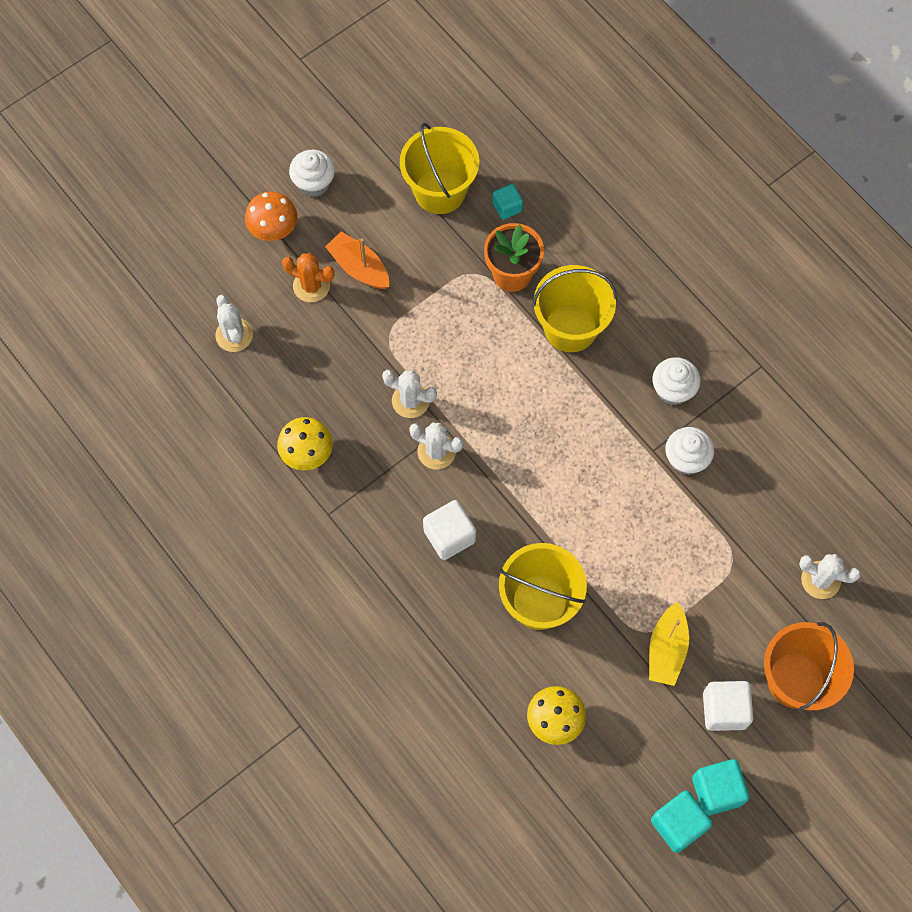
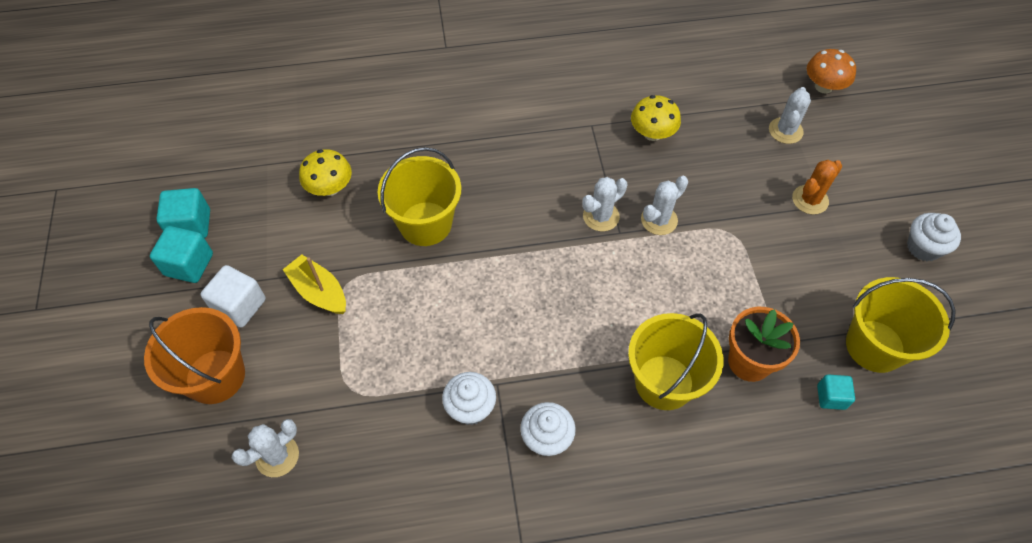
camera: 120 degrees right, 10 degrees down
(234, 335) = (785, 131): white cactus -> white cactus turned 75 degrees counterclockwise
(273, 228) = (883, 198): orange mushroom -> orange mushroom (823, 86)
(359, 267) = (813, 242): orange boat -> none
(449, 536) = (522, 191): white cube -> none

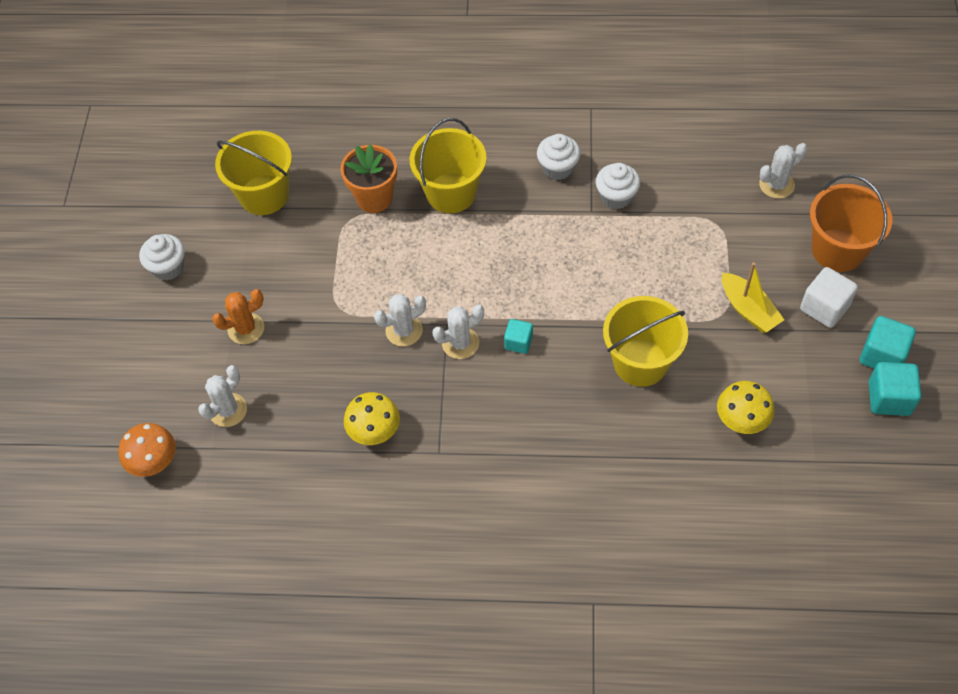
camera: 165 degrees left, 0 degrees up
(831, 397) = (321, 165): turquoise cube -> turquoise cube (518, 342)

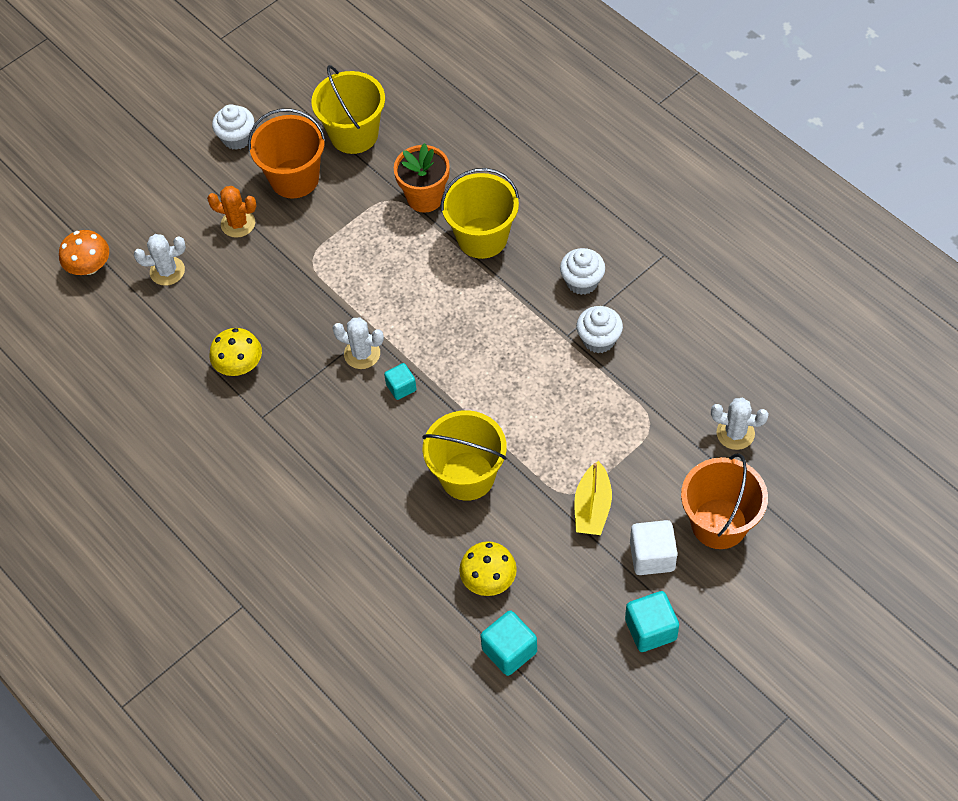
camera: 45 degrees right, 0 degrees up
(253, 261) = (294, 178): none -> orange bucket
(404, 331) = (335, 312): white cactus -> none
(889, 398) = (615, 663): turquoise cube -> turquoise cube (509, 651)

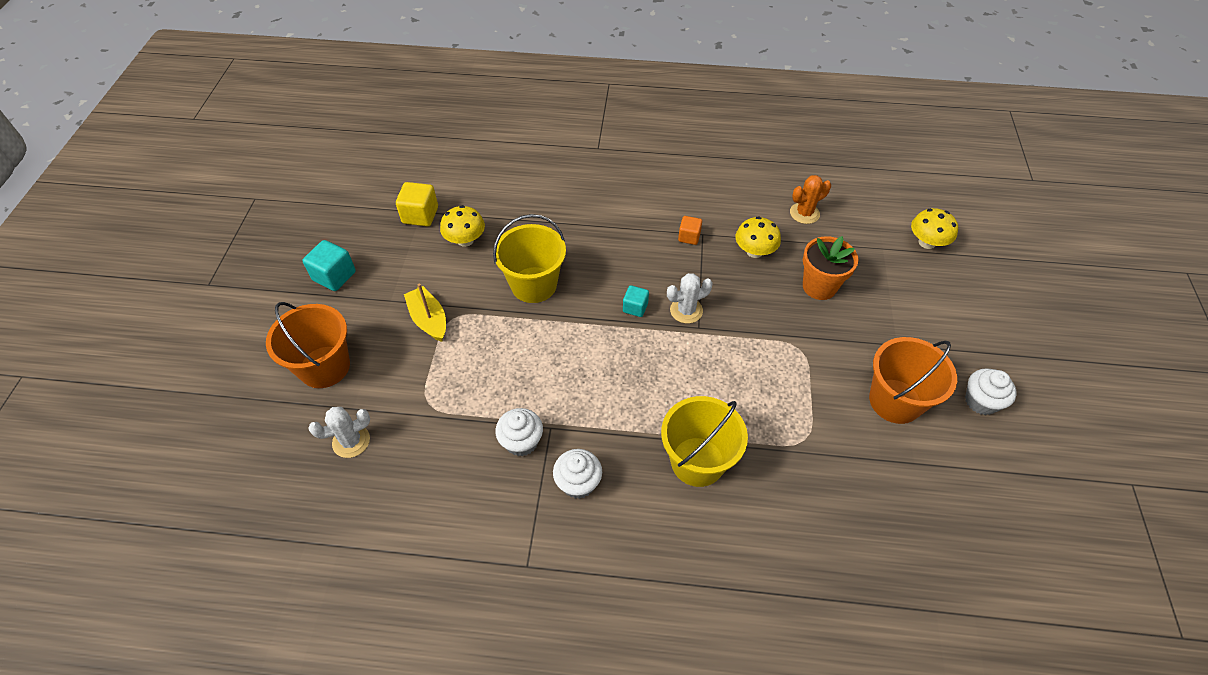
camera: 135 degrees right, 5 degrees down
(89, 266) = (927, 242): orange mushroom -> yellow mushroom
(167, 271) = (878, 273): white cactus -> none
(238, 223) = (883, 336): orange cactus -> orange cactus (804, 213)
(277, 423) = (689, 237): none -> orange cube
(354, 134) = (905, 477): yellow bucket -> none
(425, 197) = (781, 462): orange flower pot -> orange flower pot (819, 286)
(509, 651) = (420, 215): turquoise cube -> yellow cube
(652, 556) = (362, 316): white cube -> none

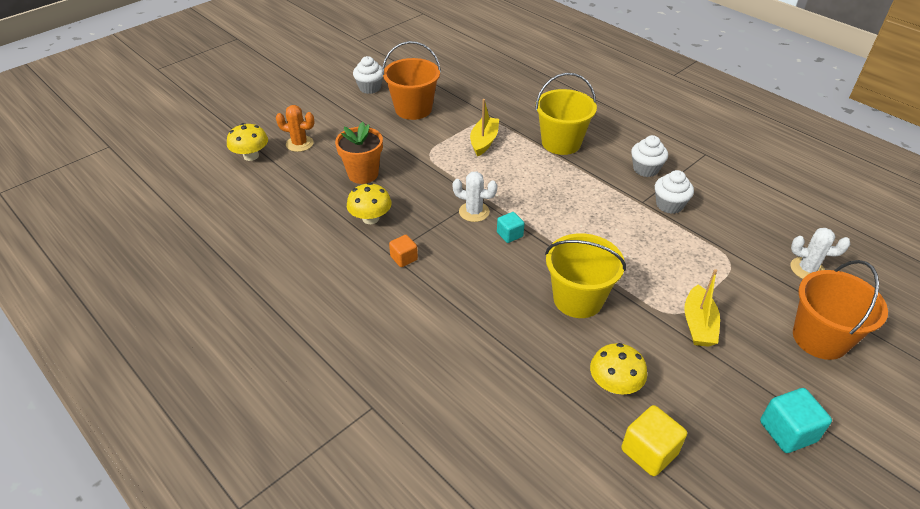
camera: 140 degrees left, 10 degrees down
(772, 404) = (484, 141): none -> yellow boat
(804, 213) = (292, 220): orange cactus -> orange cactus (299, 144)

